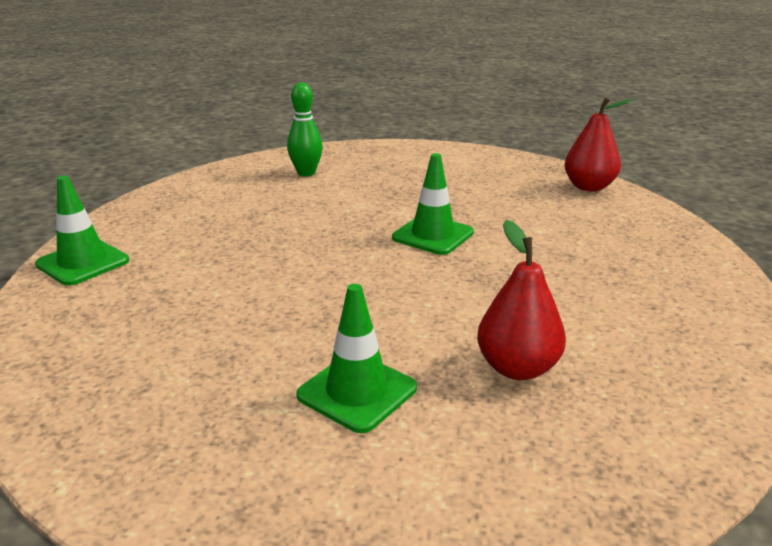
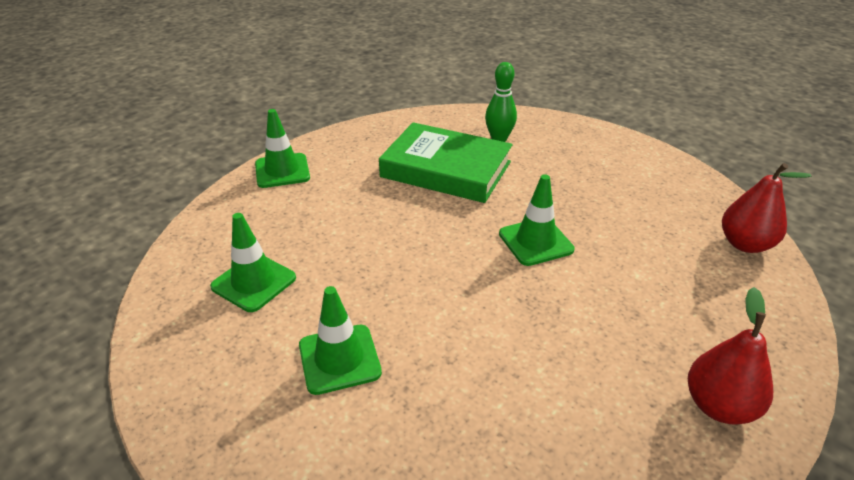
camera: 35 degrees right, 10 degrees up
(170, 370) = (254, 282): none -> green traffic cone
(281, 209) = (446, 169): none -> green book
(517, 368) = (467, 401): red pear -> red pear (719, 406)

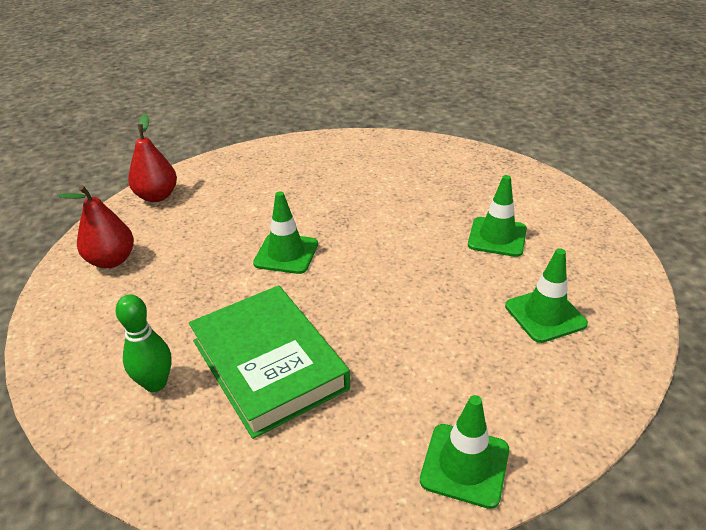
camera: 145 degrees left, 0 degrees up
(719, 406) = (312, 152): red pear -> red pear (111, 260)

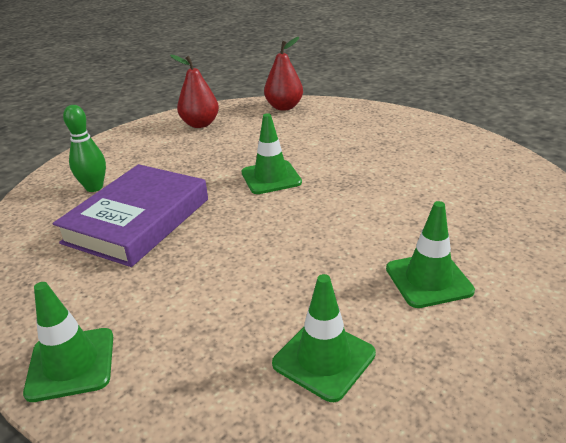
camera: 60 degrees right, 5 degrees down
(268, 364) = (137, 220): green book -> purple book

